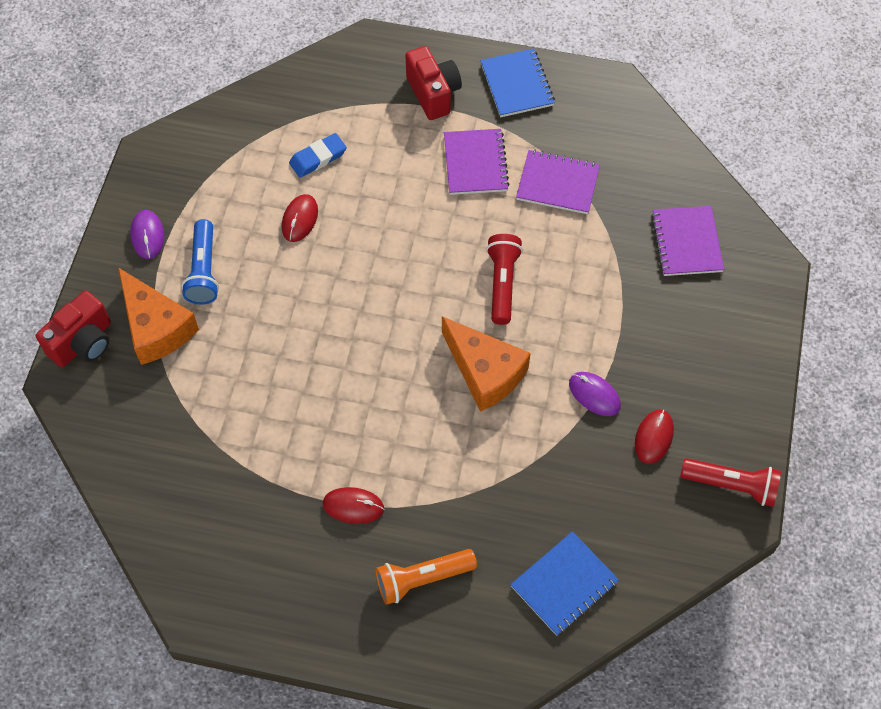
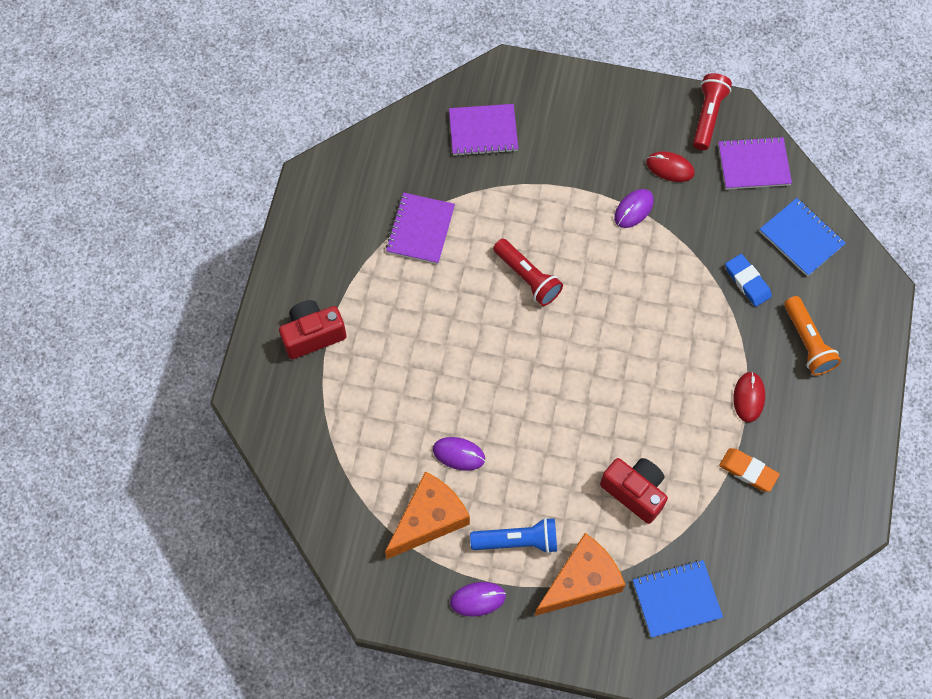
camera: 90 degrees left, 5 degrees up
(83, 342) = (600, 650): red camera -> red camera (634, 492)
(264, 499) = (748, 471): none -> orange eraser
(300, 219) = (459, 454): red mouse -> purple mouse
(318, 158) = (387, 440): blue eraser -> blue eraser (747, 282)
(475, 163) = (396, 298): purple notebook -> purple notebook (753, 165)
(485, 372) = (616, 293): orange cheese -> orange cheese (429, 519)
(502, 284) = (527, 277): red flashlight -> red flashlight turned 135 degrees counterclockwise
(517, 85) = (305, 261): blue notebook -> blue notebook (676, 599)

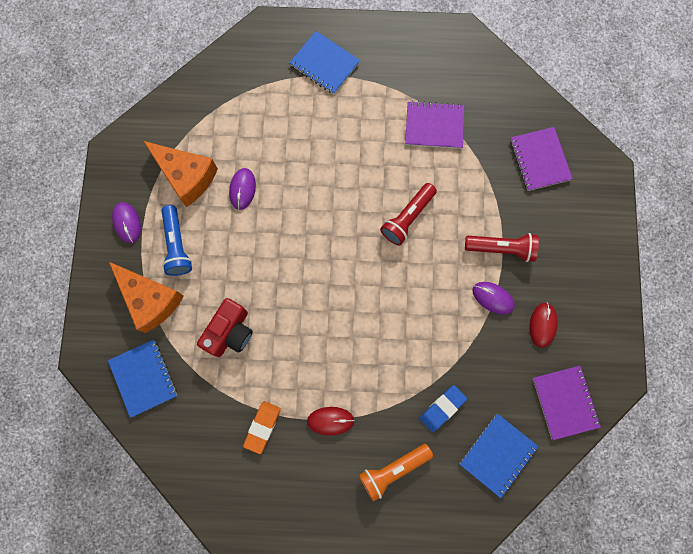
camera: 80 degrees right, 10 degrees up
(313, 335) = (324, 64): red camera -> blue notebook
(707, 116) = (605, 353): red flashlight -> red flashlight (501, 248)

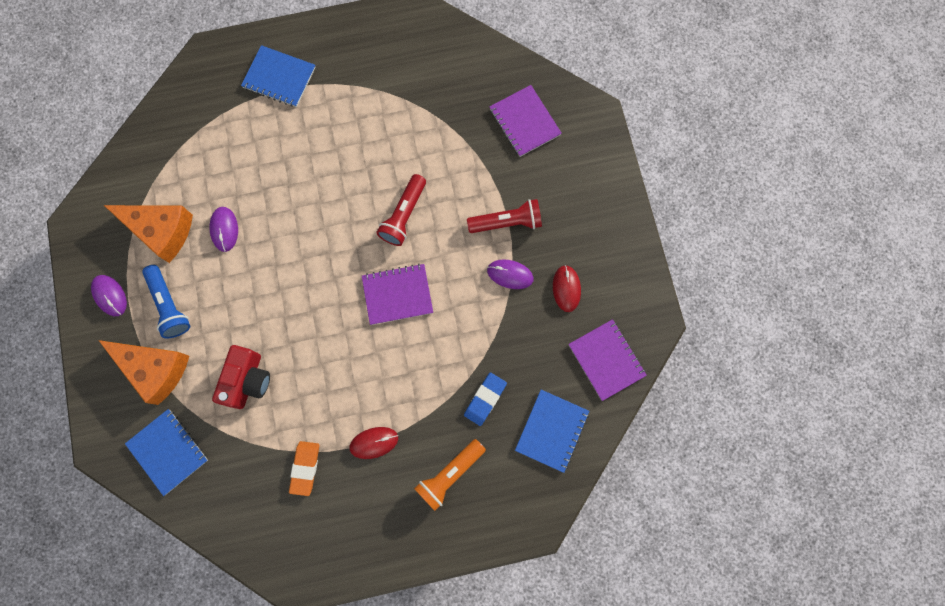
camera: 15 degrees left, 0 degrees up
(434, 126) = (409, 114): purple notebook -> purple notebook (397, 295)

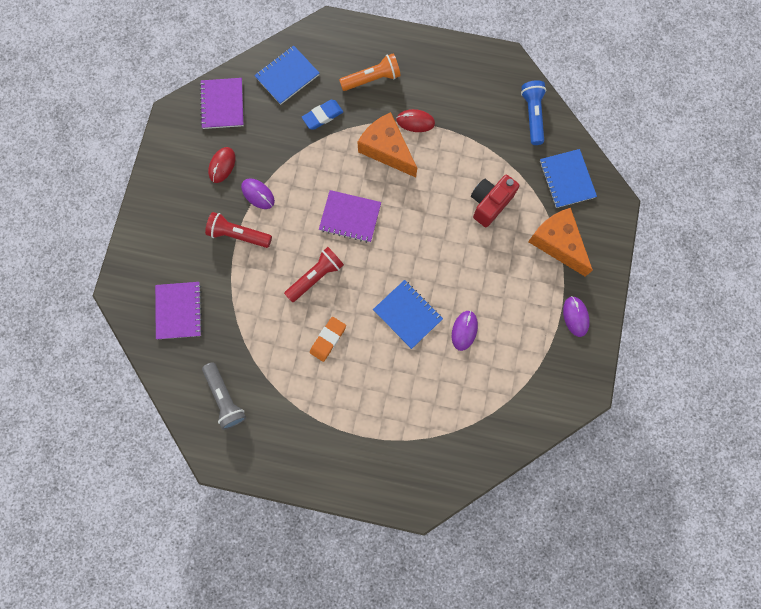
camera: 155 degrees left, 0 degrees up
(161, 231) = (516, 352): orange cheese -> orange cheese (387, 149)
(169, 305) = (530, 287): blue flashlight -> blue flashlight (532, 116)
(279, 77) = (364, 450): blue notebook -> blue notebook (407, 314)
(305, 468) = (471, 126): orange eraser -> orange eraser (328, 339)
(435, 65) = (225, 398): none -> grey flashlight

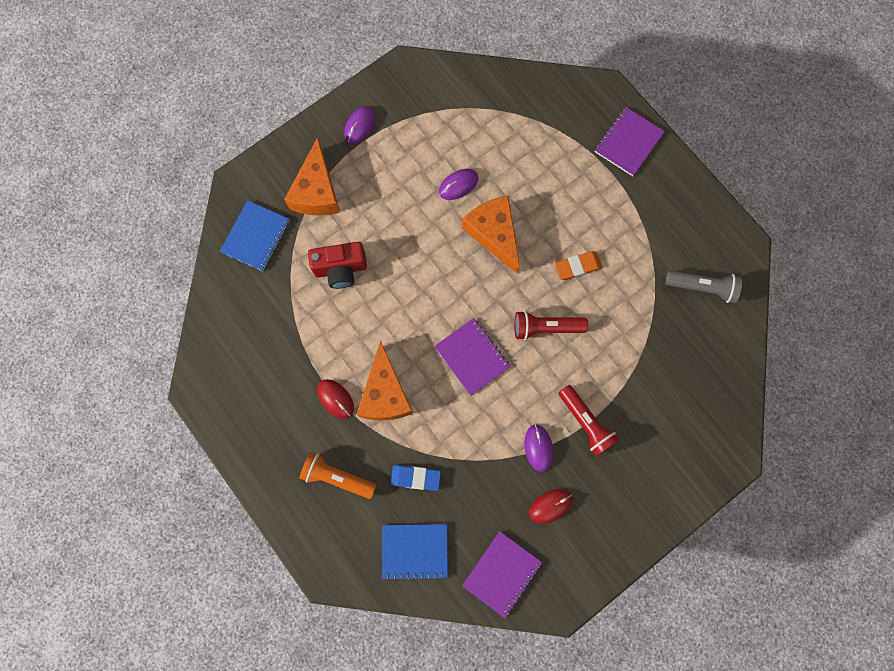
camera: 140 degrees left, 0 degrees up
(179, 311) = (690, 394): purple notebook -> purple notebook (628, 143)
(225, 398) = (702, 287): grey flashlight -> grey flashlight turned 90 degrees clockwise
(407, 314) = (494, 234): blue notebook -> orange cheese
(532, 116) = (227, 316): blue flashlight -> none

